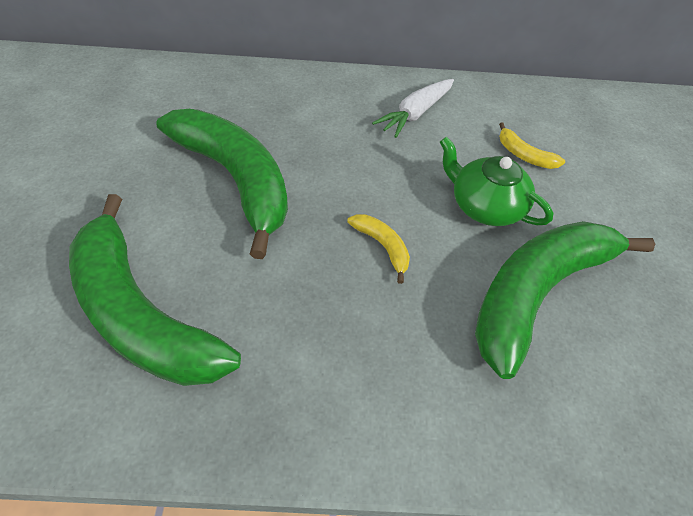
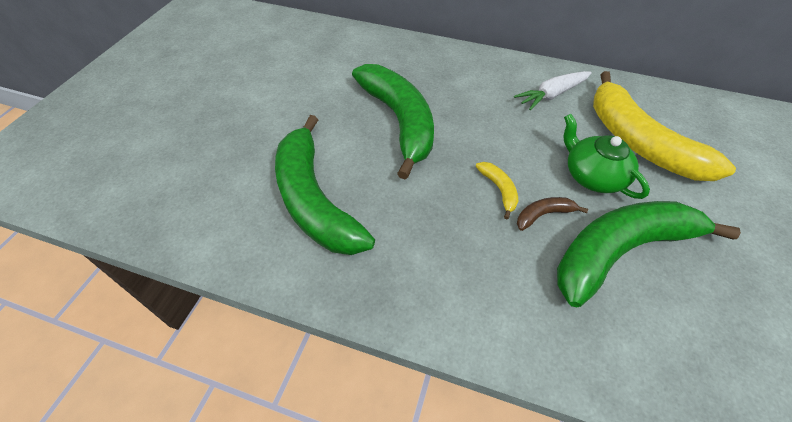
camera: 20 degrees right, 0 degrees up
(442, 267) = (543, 215): none -> brown banana
(524, 155) = (638, 142): yellow banana -> yellow banana, size x2.48

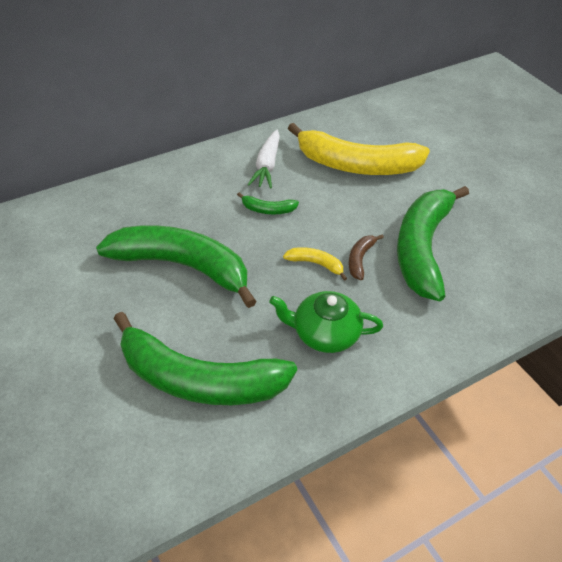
camera: 50 degrees left, 5 degrees down
(511, 126) = (268, 210): none -> green banana
(592, 176) = (357, 209): green teapot -> green teapot (324, 333)

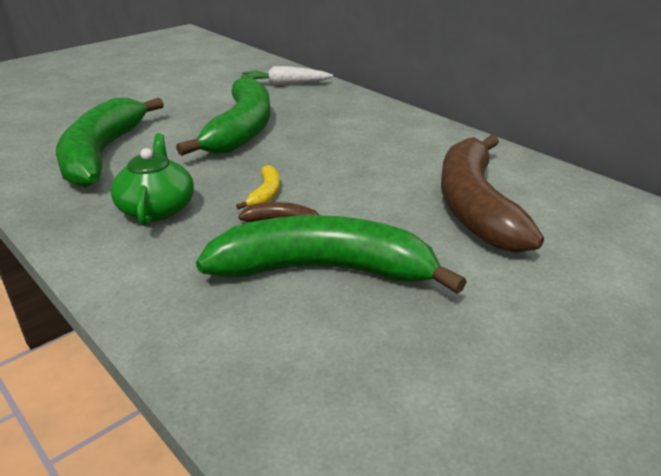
camera: 80 degrees right, 15 degrees down
(267, 165) = (424, 150): white carrot -> white carrot (284, 84)
(268, 210) = (345, 158): green banana -> none
(357, 165) = (475, 206): yellow banana -> brown banana

